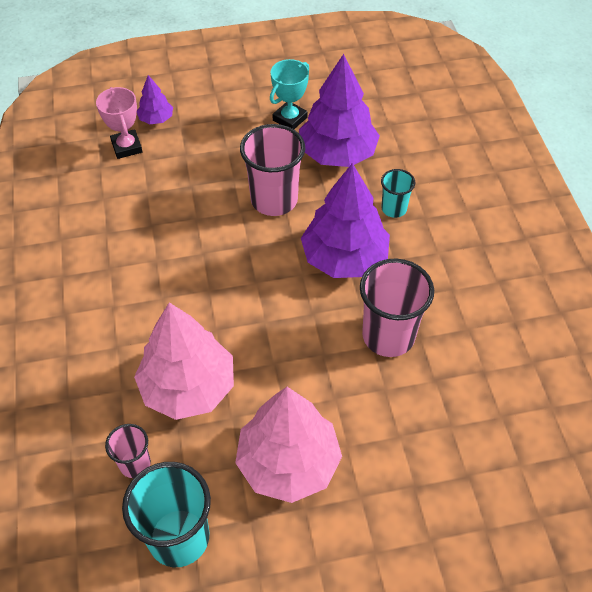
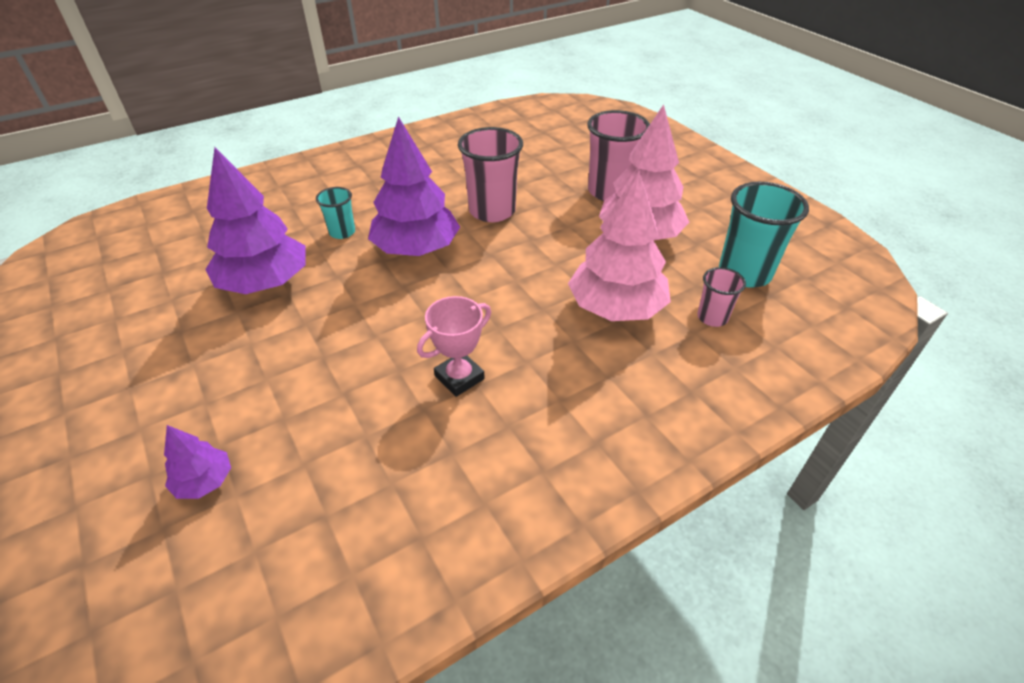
camera: 110 degrees left, 10 degrees down
(127, 147) = (275, 496): pink trophy -> pink trophy (459, 377)
(274, 200) = (350, 313): pink cup -> pink cup (610, 192)
(290, 119) = (203, 334): turquoise trophy -> none

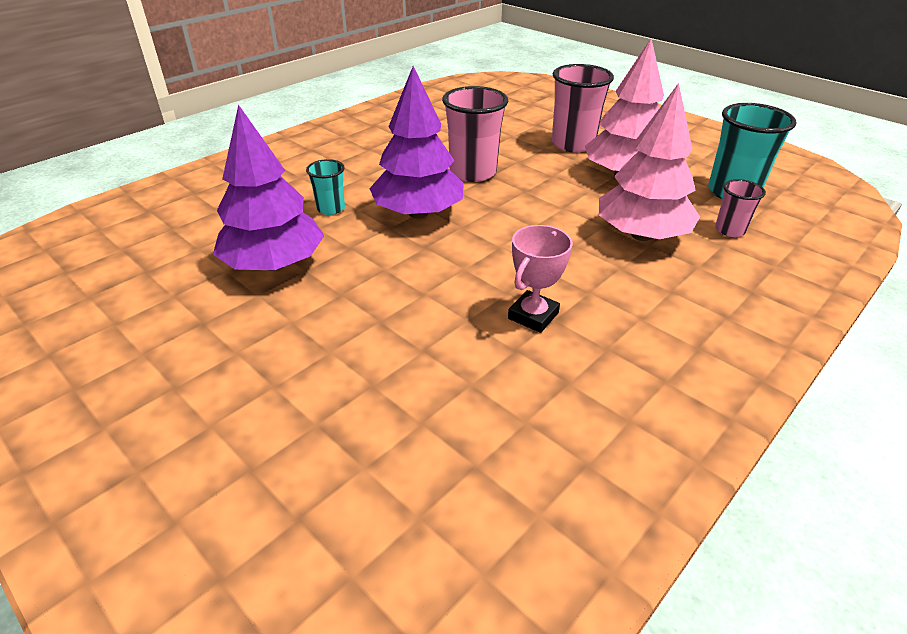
camera: 15 degrees left, 5 degrees down
(204, 481) = (320, 462): purple tree -> none

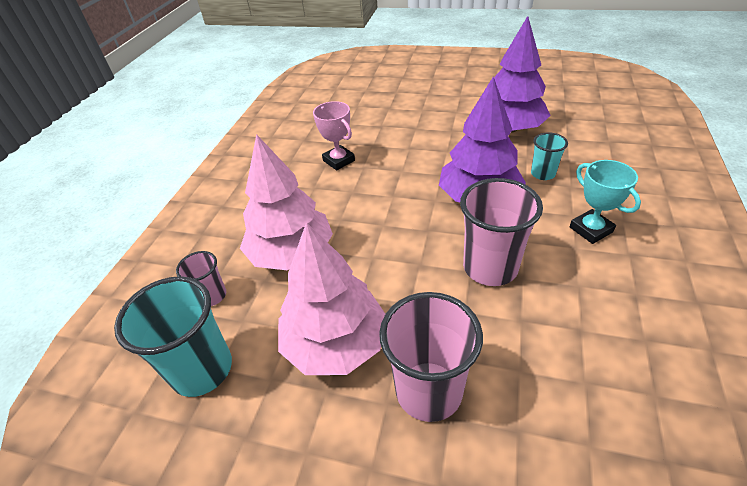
camera: 155 degrees right, 5 degrees up
(368, 165) = (591, 229): none -> turquoise trophy
(533, 316) = (339, 160): pink trophy -> pink trophy turned 45 degrees counterclockwise

